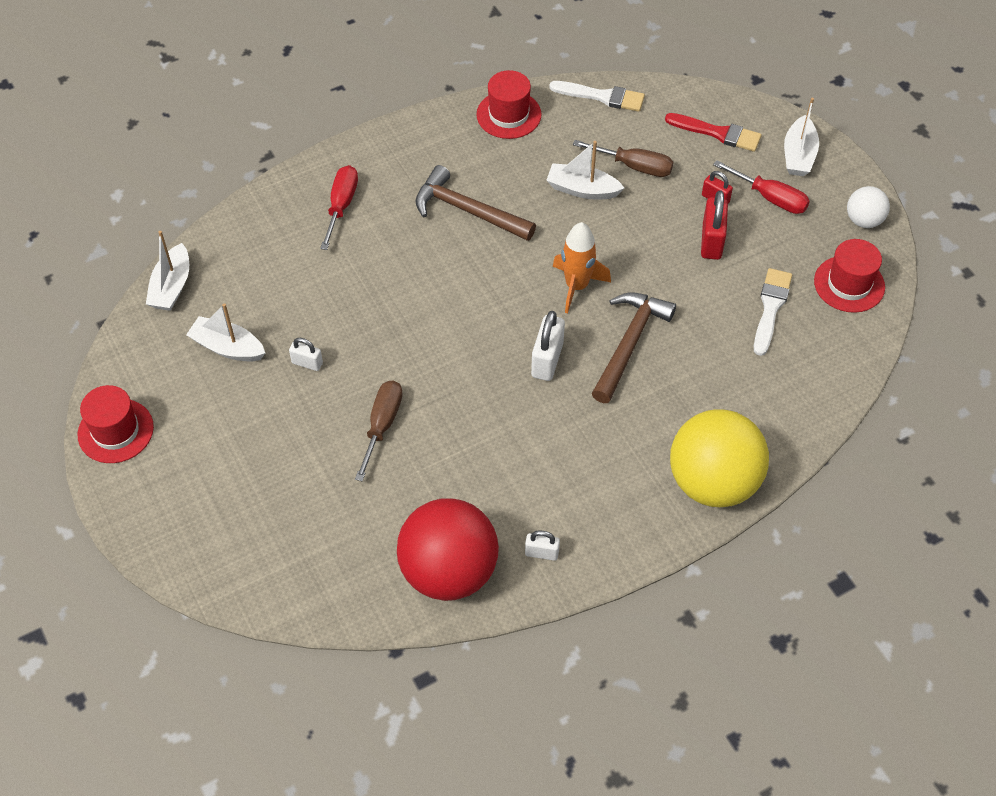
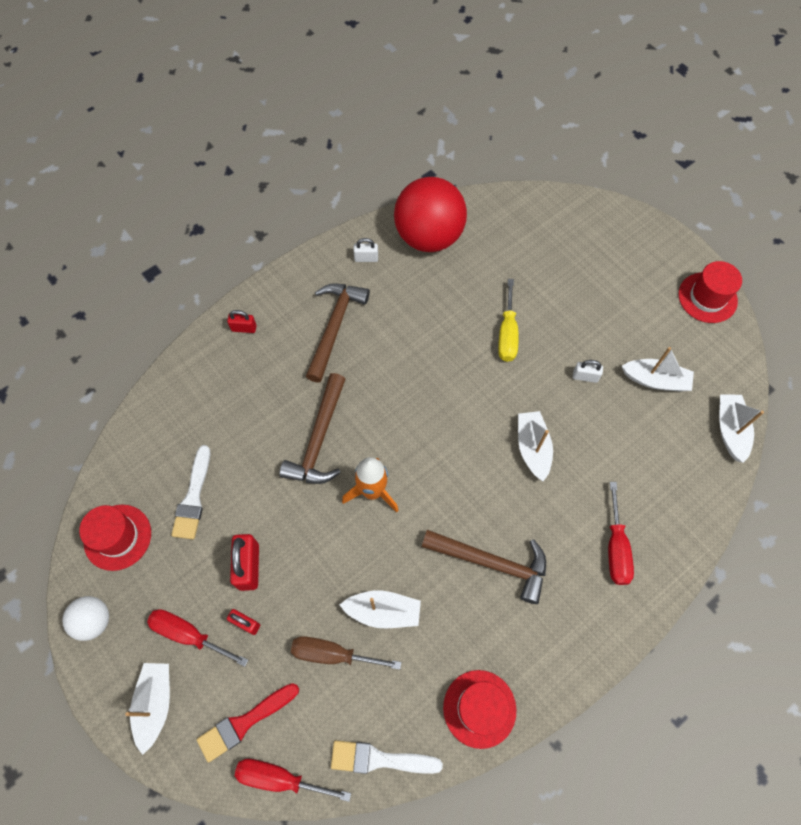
camera: 170 degrees right, 10 degrees up
(382, 425) = (507, 334): brown screwdriver -> yellow screwdriver
(393, 301) = (532, 448): none -> white boat
(547, 360) = (387, 412): white padlock -> none
(596, 466) = (334, 327): none -> brown hammer
(688, 97) = (280, 778): none -> red screwdriver
(713, 482) = (244, 328): yellow ball -> red padlock
(717, 133) = (244, 722): red brush -> red brush turned 45 degrees counterclockwise

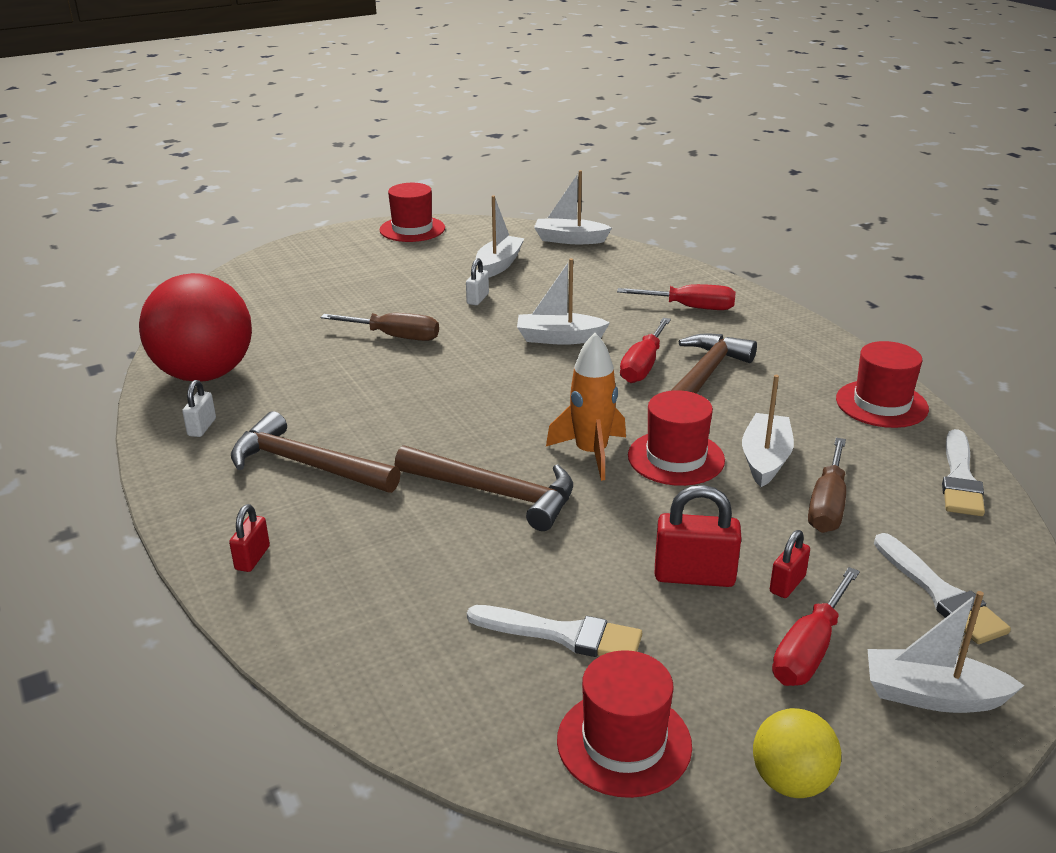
camera: 80 degrees left, 35 degrees down
(94, 621) = (791, 781): white ball -> yellow ball
(244, 722) = (940, 594): red brush -> white brush
(280, 778) = (1009, 564): red screwdriver -> red screwdriver (643, 366)
(375, 548) = (676, 458): none -> red hat
(507, 334) = (395, 337): yellow screwdriver -> brown screwdriver

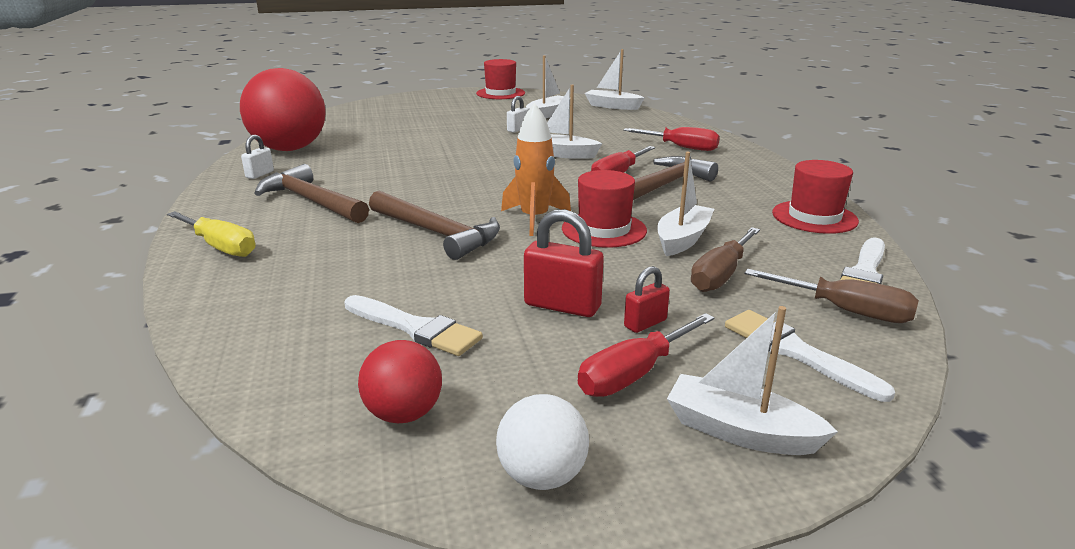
camera: 15 degrees right, 5 degrees down
(252, 558) = (220, 247): red padlock -> yellow screwdriver
(395, 337) = (439, 143): brown screwdriver -> brown screwdriver (846, 311)
(624, 742) = (404, 414): red hat -> red ball
(791, 781) = (542, 476): yellow ball -> white ball
(940, 594) = (796, 352): white brush -> white brush turned 150 degrees clockwise

